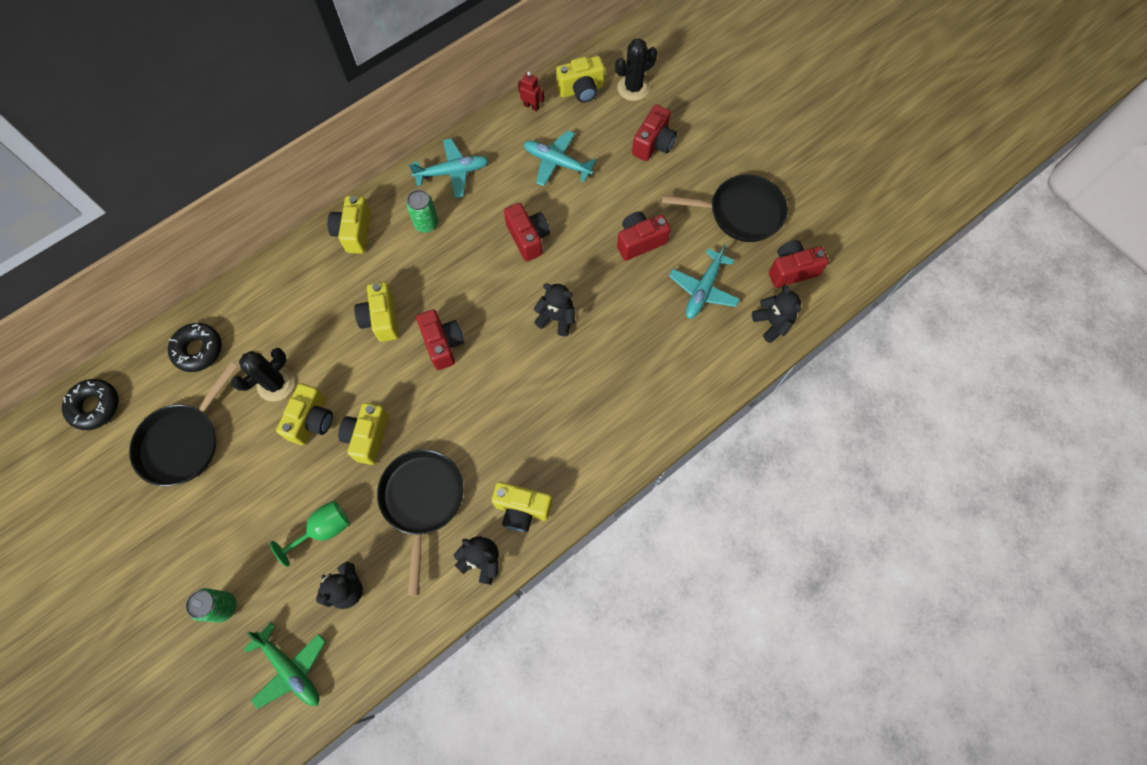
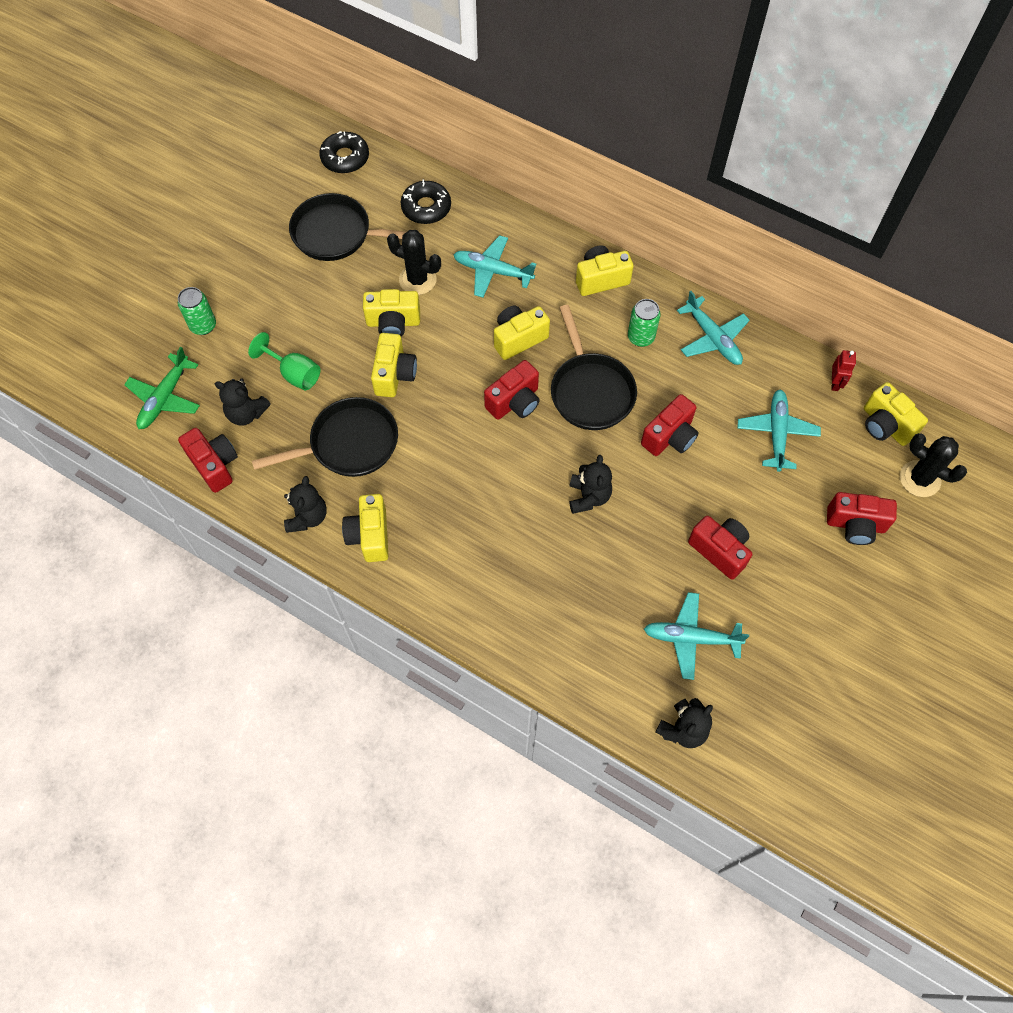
camera: 70 degrees right, 5 degrees down
(300, 316) = (493, 271): none -> turquoise plane
(368, 437) = (394, 374): yellow camera -> yellow camera turned 105 degrees clockwise
(740, 212) = (812, 651): black pan -> black pan (590, 390)
(791, 270) = (763, 733): red camera -> red camera (215, 465)

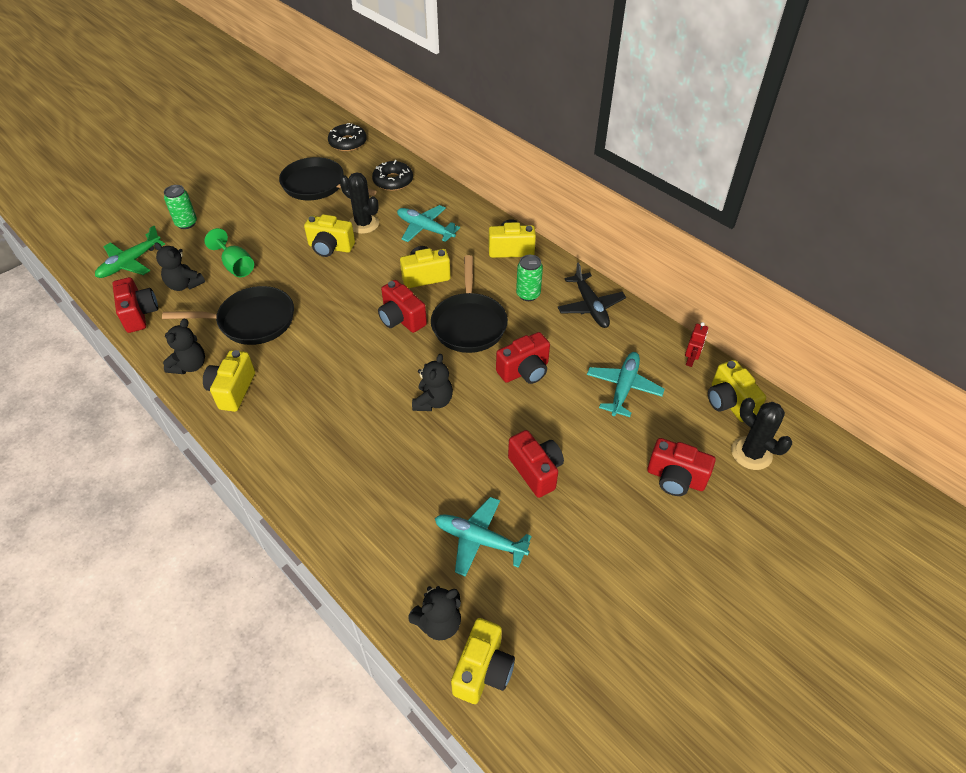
camera: 15 degrees right, 15 degrees down
(394, 374) = (313, 281): yellow camera -> yellow camera (483, 670)
(514, 402) = (401, 319): red camera -> red camera turned 75 degrees clockwise
(712, 338) = (590, 306): turquoise plane -> black plane

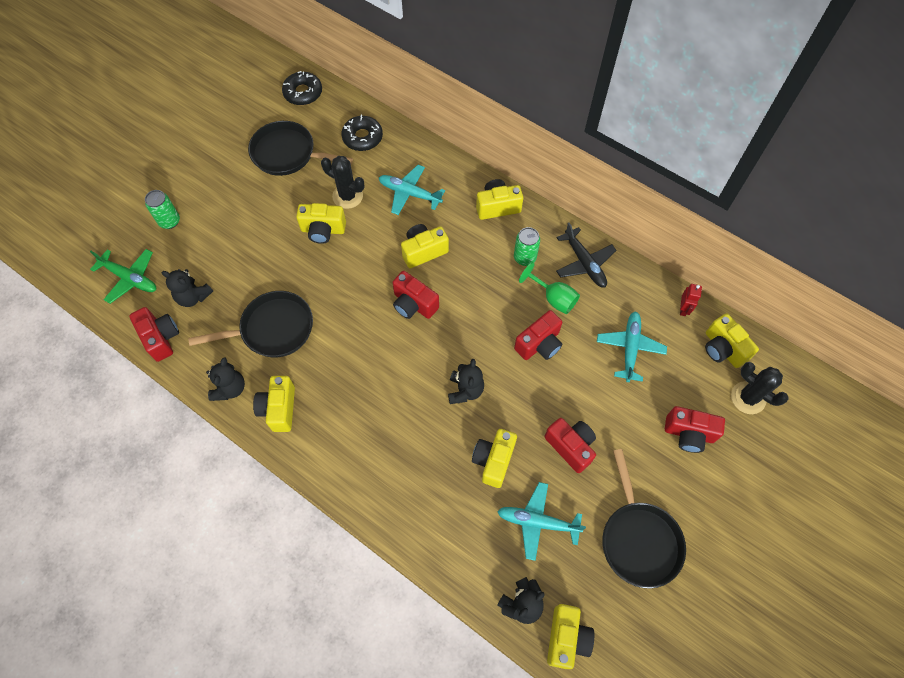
camera: 10 degrees left, 15 degrees up
(130, 263) = (130, 278): green plane -> green plane turned 90 degrees counterclockwise
(236, 266) = (237, 266): green goblet -> green goblet (553, 298)
(446, 471) = (493, 460): none -> yellow camera
(469, 323) = (477, 299): black pan -> black pan (638, 539)

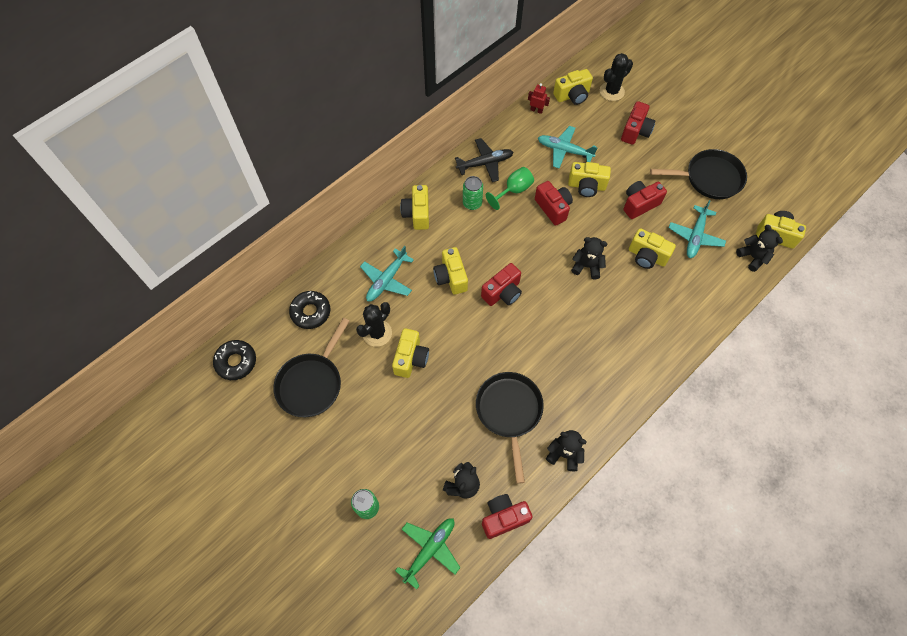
camera: 80 degrees left, 0 degrees up
(279, 409) = (588, 412): yellow camera -> yellow camera (586, 186)

